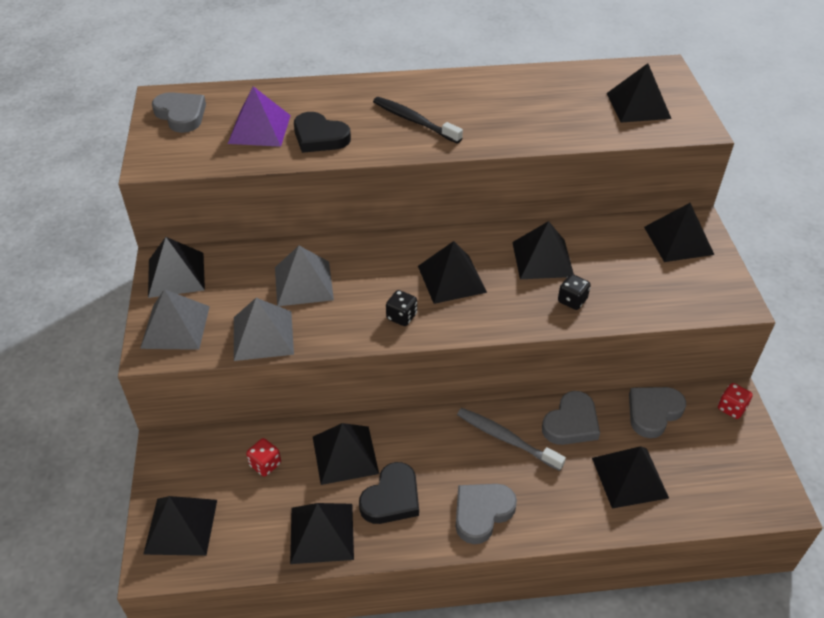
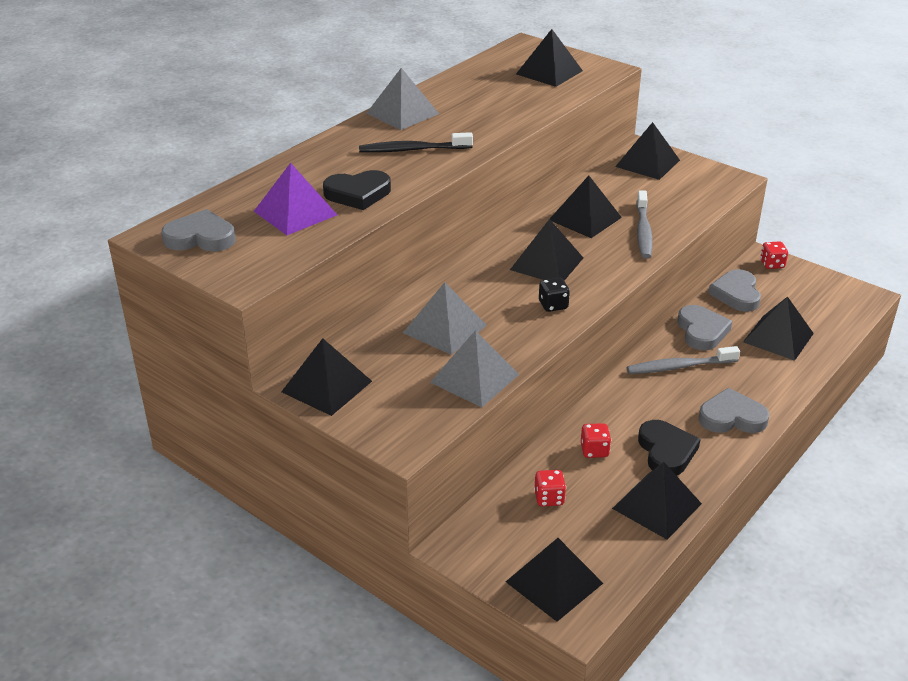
camera: 45 degrees left, 10 degrees down
(175, 327) = (393, 418): grey pyramid -> grey pyramid (402, 113)
(345, 455) = (594, 450): black pyramid -> red dice
(482, 513) = (731, 417): grey heart -> grey heart turned 90 degrees clockwise
(572, 300) = (643, 231): black dice -> grey toothbrush

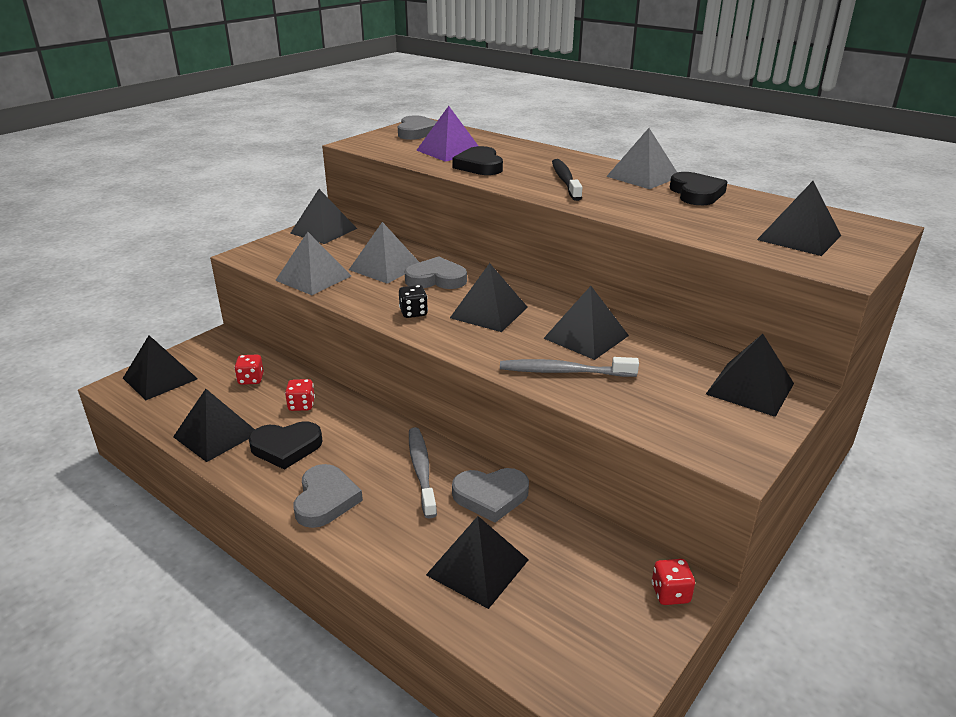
camera: 90 degrees right, 5 degrees down
(451, 96) = (696, 193): none -> black heart
(736, 294) = (579, 540): grey heart -> grey heart (436, 279)

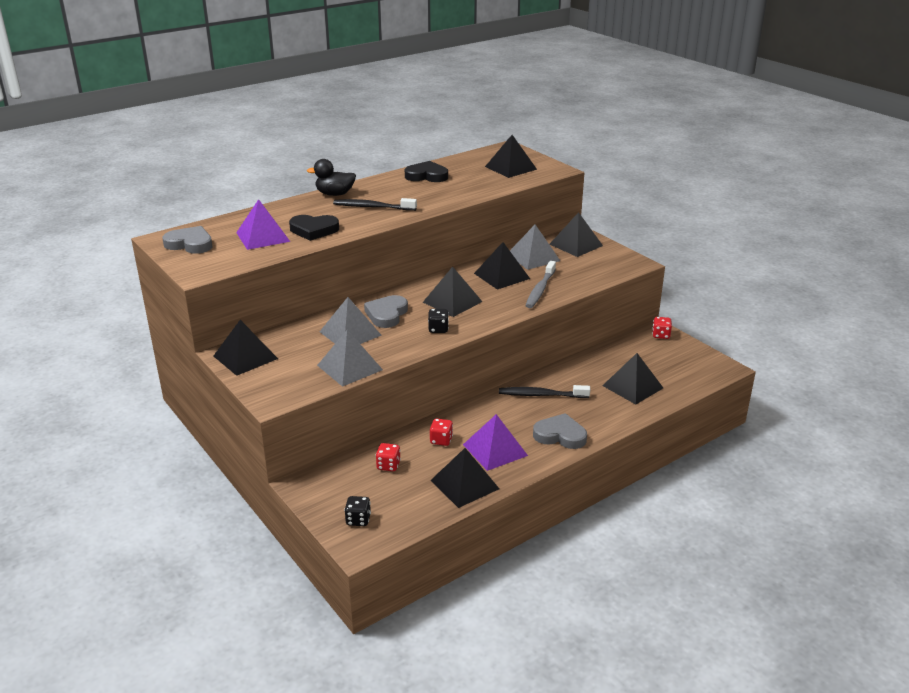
camera: 75 degrees left, 0 degrees up
(160, 378) = (358, 520): black pyramid -> black dice
(286, 447) = (495, 450): black heart -> purple pyramid
(421, 470) = (541, 395): grey toothbrush -> black toothbrush
(491, 496) = (574, 373): grey heart -> none
(585, 161) = (335, 194): none -> black duck
(643, 176) = (383, 183): grey pyramid -> grey pyramid (533, 257)

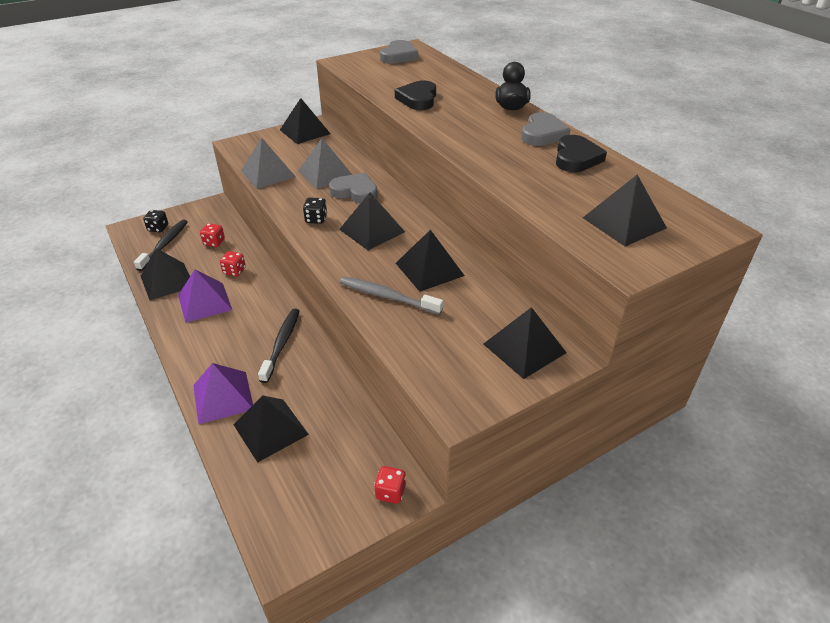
camera: 95 degrees right, 10 degrees up
(263, 237) = (407, 80): purple pyramid -> purple pyramid (223, 397)
(372, 207) = (474, 125): black toothbrush -> black toothbrush (164, 245)
(533, 257) = (481, 300): grey pyramid -> none
(560, 435) = (205, 349): grey heart -> grey heart (542, 134)

